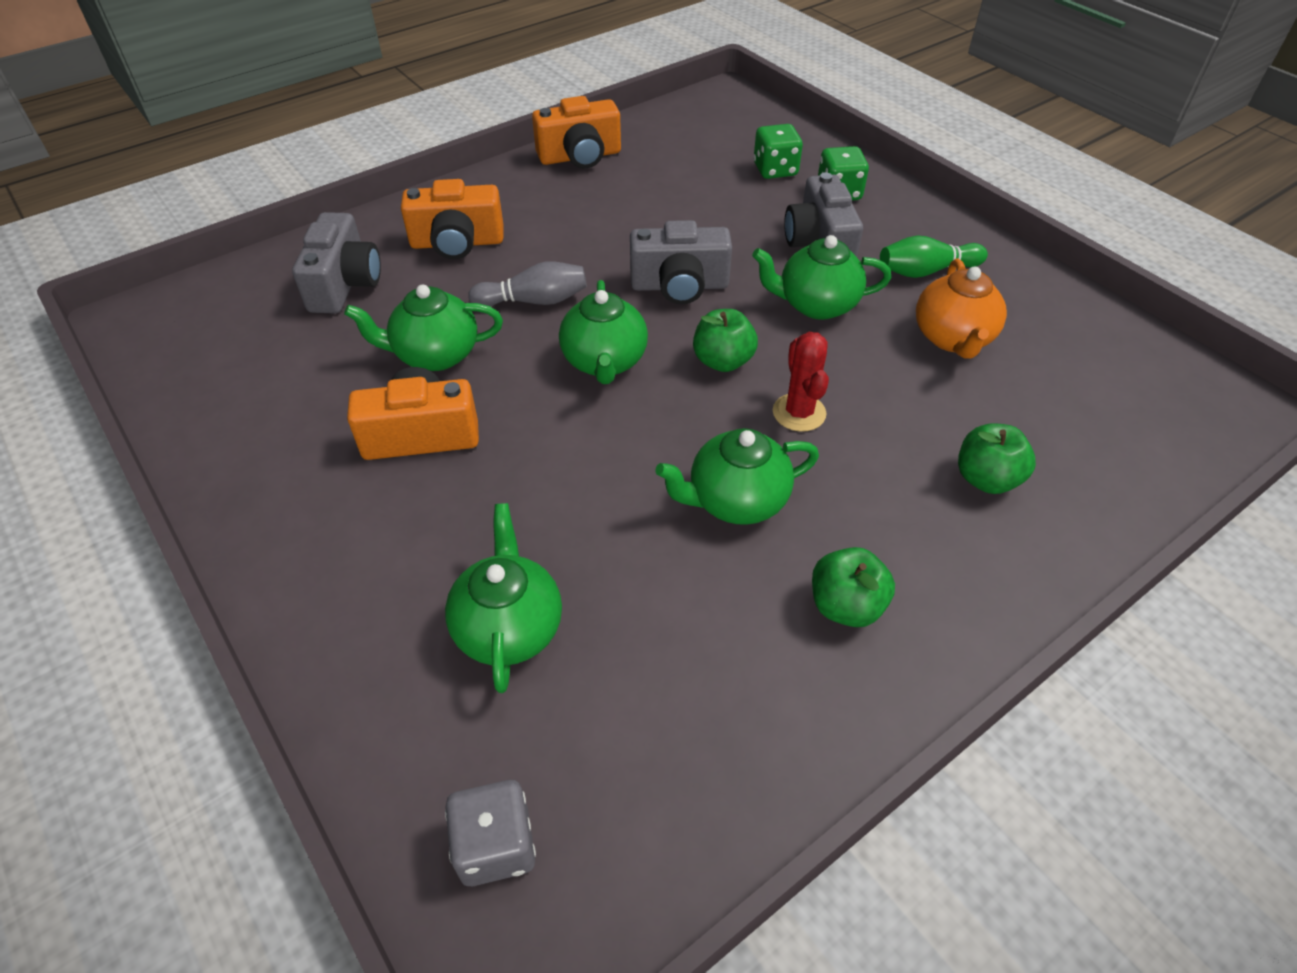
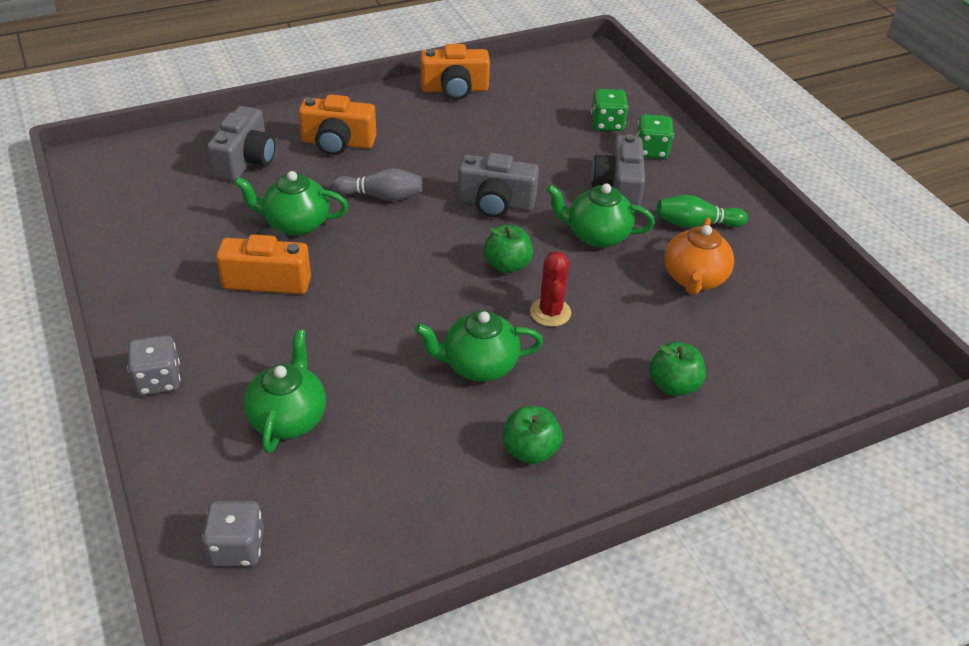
camera: 10 degrees right, 5 degrees down
(309, 609) = (158, 380): none -> grey dice
(604, 362) = (418, 250): green teapot -> none

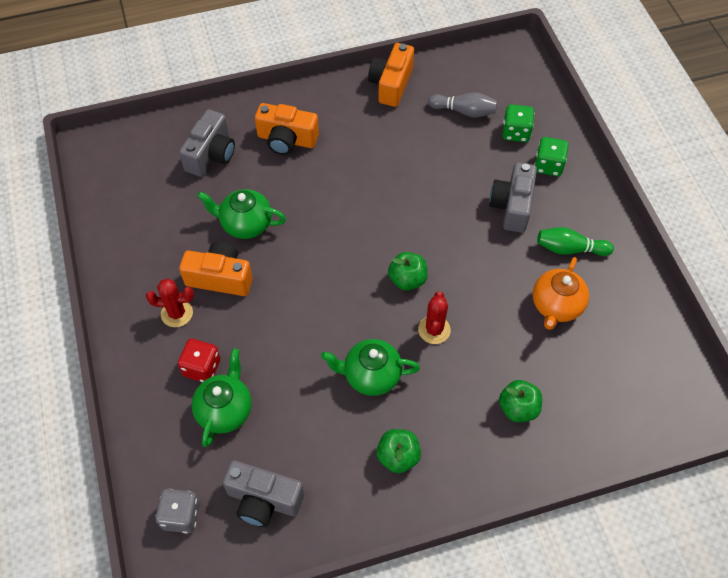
camera: 10 degrees right, 15 degrees up
(158, 380) = (134, 367): grey dice -> none
(214, 318) = (177, 313): none -> red cactus
(252, 374) = (202, 368): none -> red dice
(381, 196) = (315, 200): grey bowling pin -> grey bowling pin (464, 111)
(454, 89) = (391, 84): orange camera -> orange camera turned 105 degrees clockwise
(495, 203) = (407, 214): grey camera -> grey camera (263, 500)
(596, 235) = (484, 254): green teapot -> none

